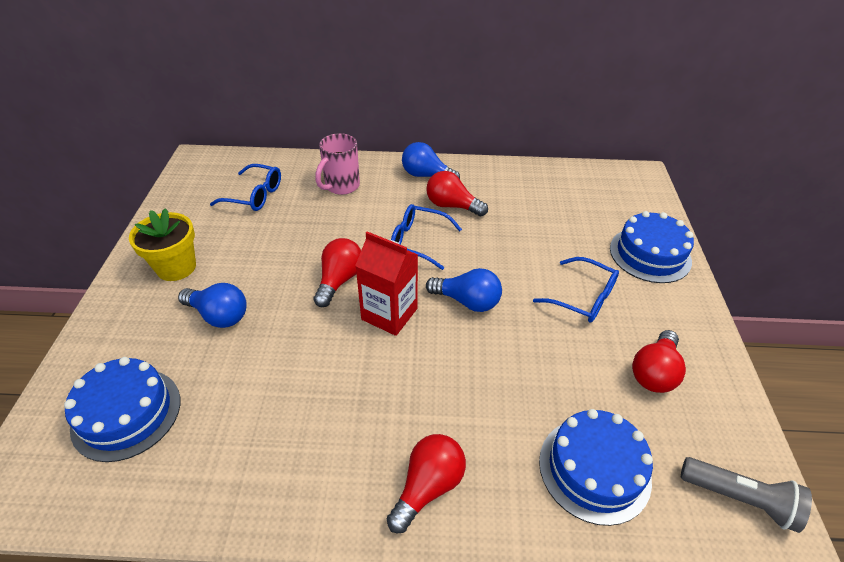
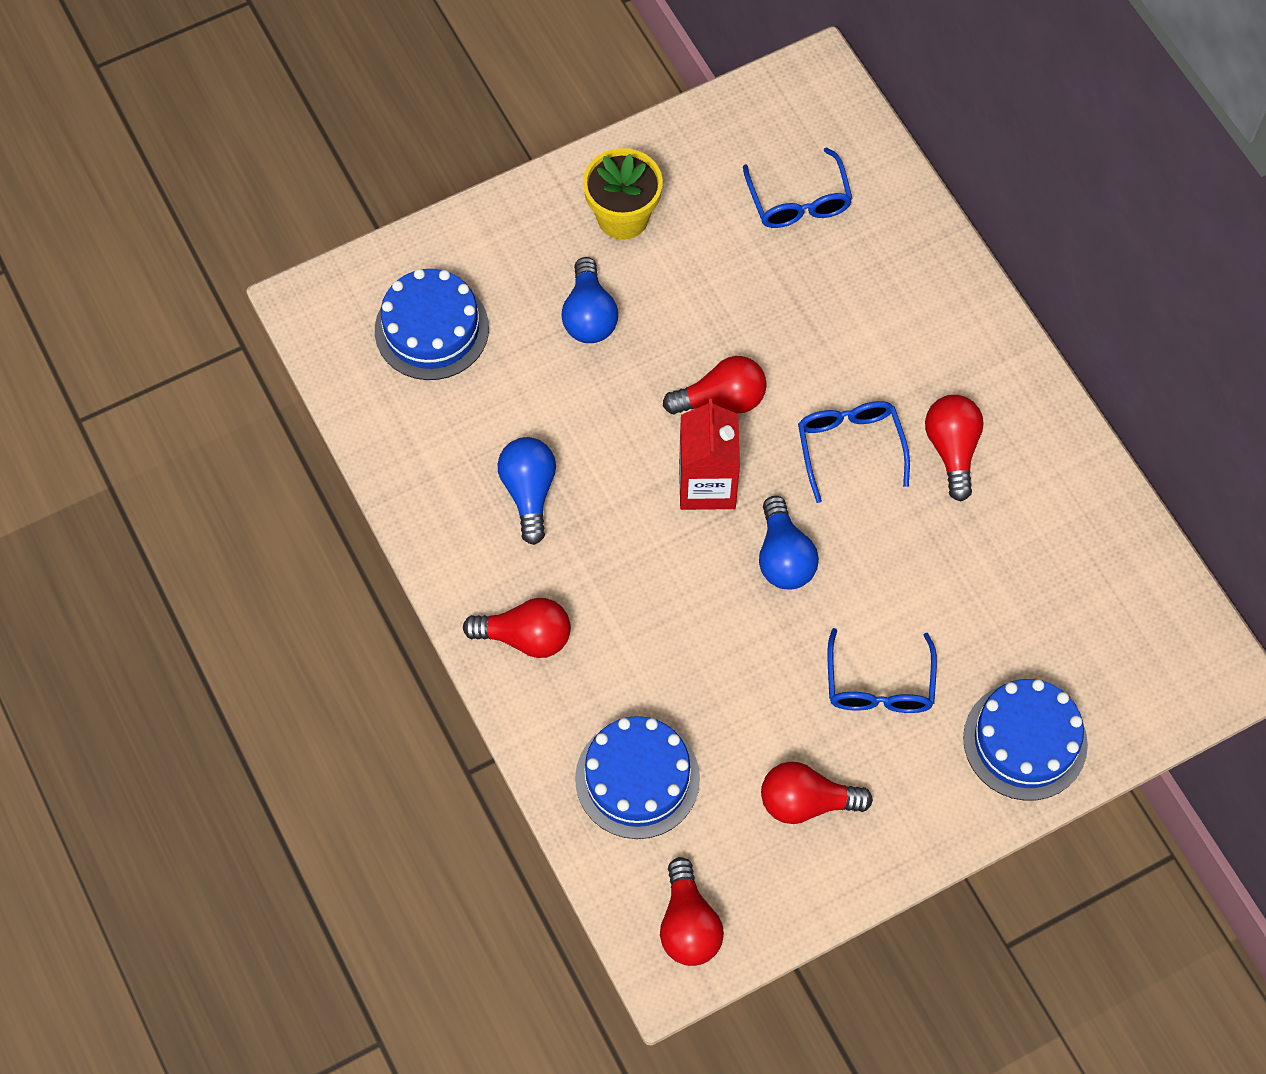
camera: 60 degrees right, 20 degrees up
(341, 186) = (893, 289): pink mug -> none
(426, 175) = (997, 381): blue light bulb -> blue light bulb (529, 492)
(740, 499) = (688, 924): grey flashlight -> red light bulb

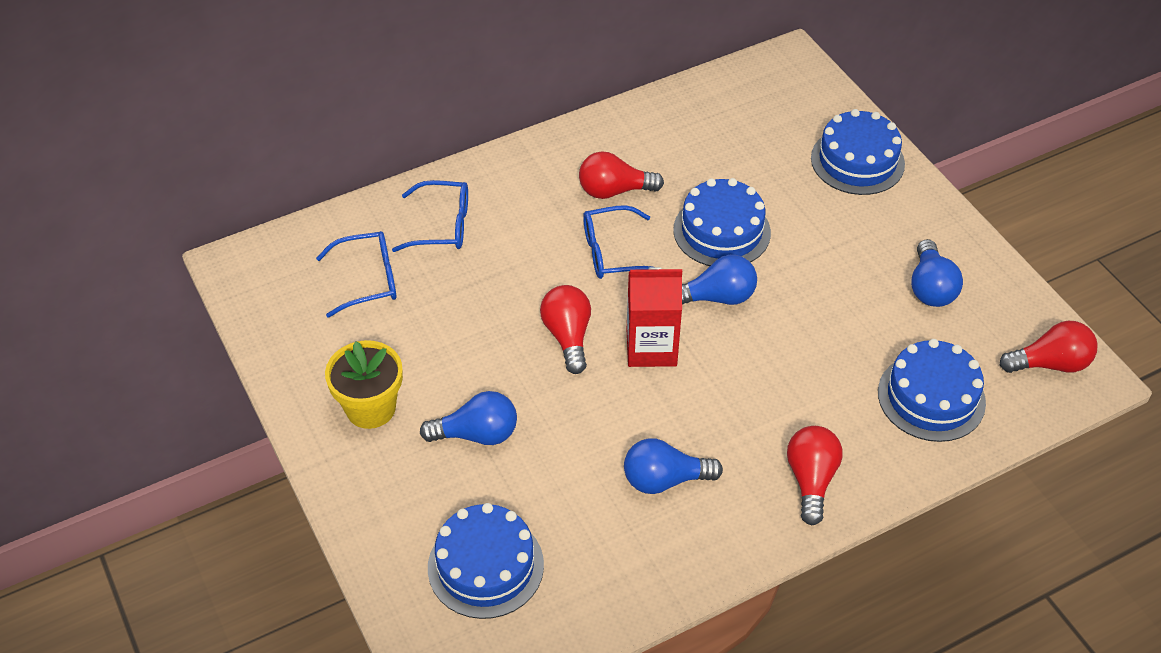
camera: 90 degrees left, 15 degrees down
(806, 802) = (930, 287): red light bulb -> blue light bulb
(879, 686) = (824, 241): blue glasses -> blue glasses (443, 225)
(890, 568) = (721, 231): none -> blue cake

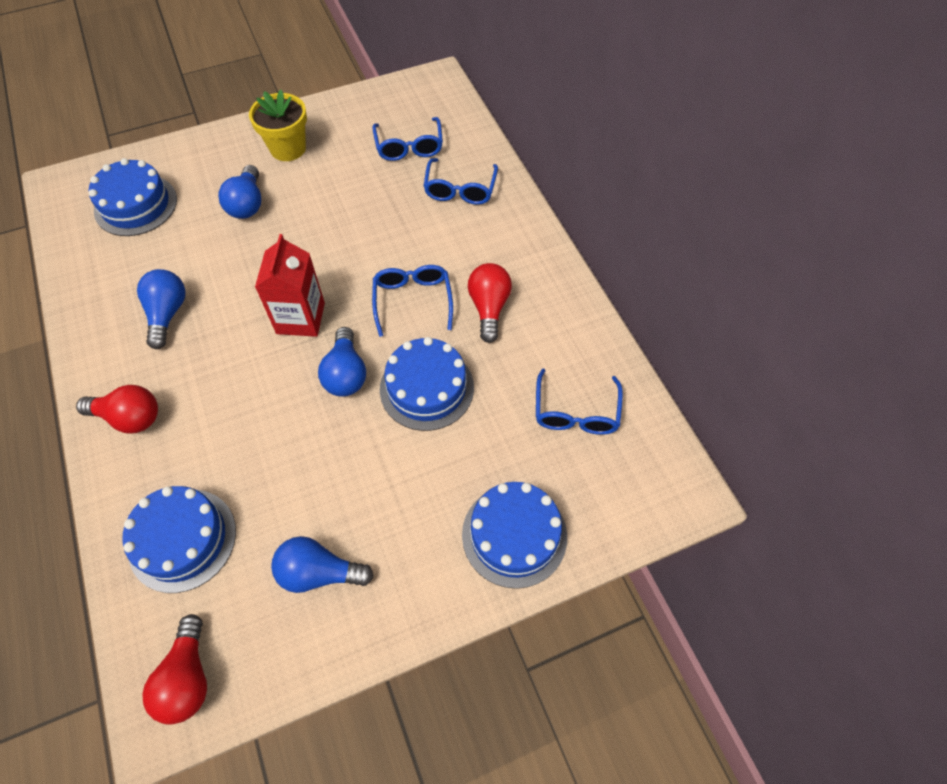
camera: 95 degrees right, 10 degrees up
(568, 336) = (326, 263): red light bulb -> none
(727, 125) = (576, 413): none -> blue glasses

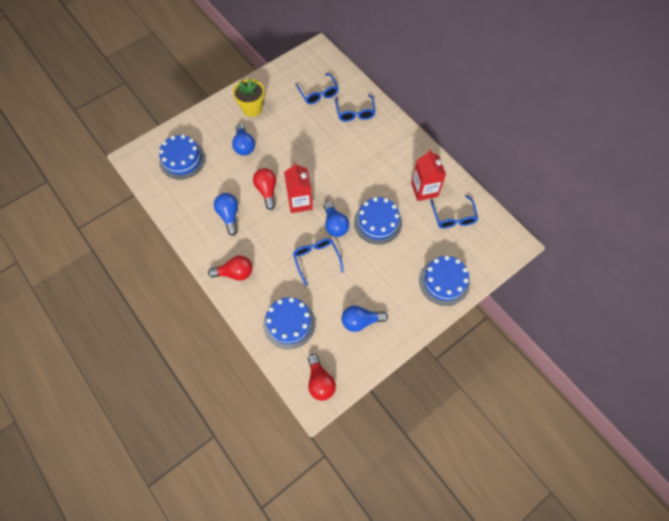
camera: 15 degrees left, 5 degrees up
(412, 300) = (353, 179): blue glasses -> blue glasses (316, 259)
(489, 308) = (393, 174): red light bulb -> red light bulb (267, 191)
(537, 348) = (424, 189): none -> red carton

